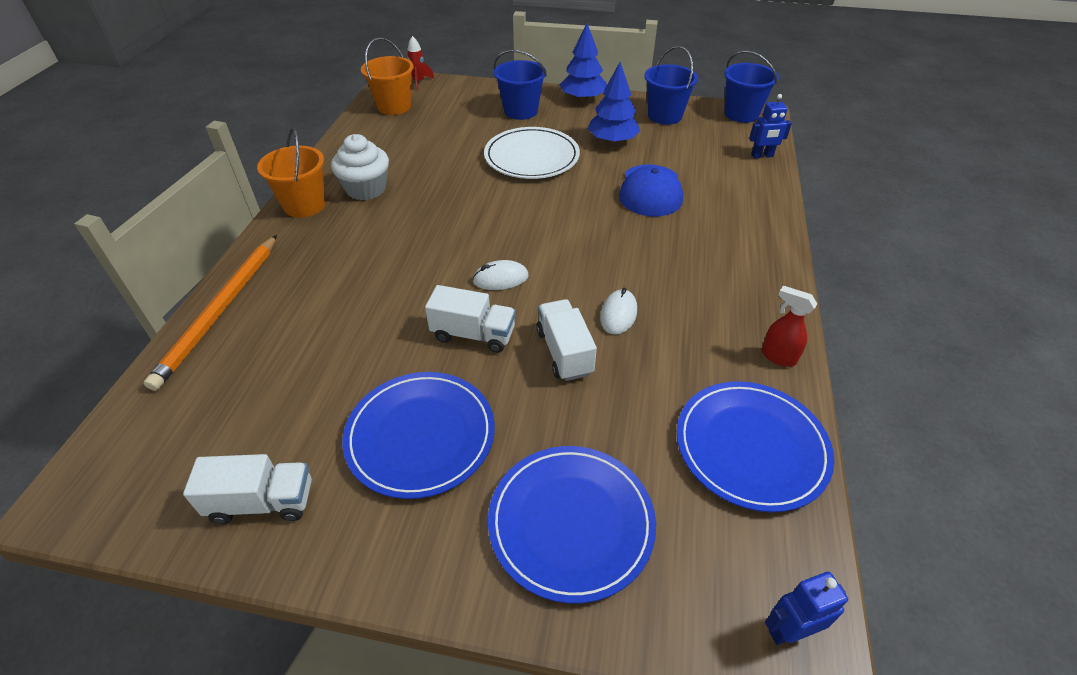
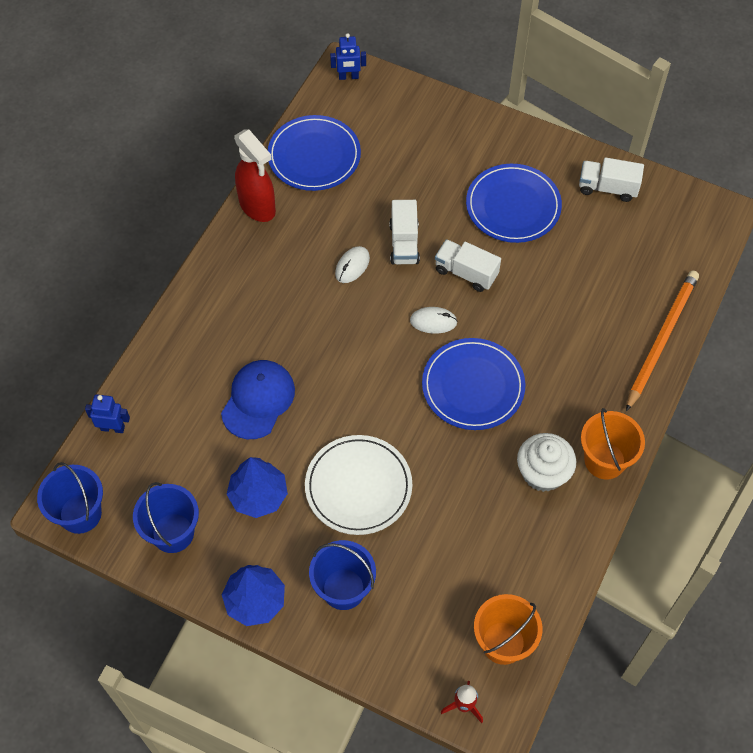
camera: 165 degrees left, 15 degrees up
(571, 523) = (435, 141): blue plate -> blue plate (473, 386)
(777, 356) = (258, 207): red spray bottle -> red spray bottle, size x1.80

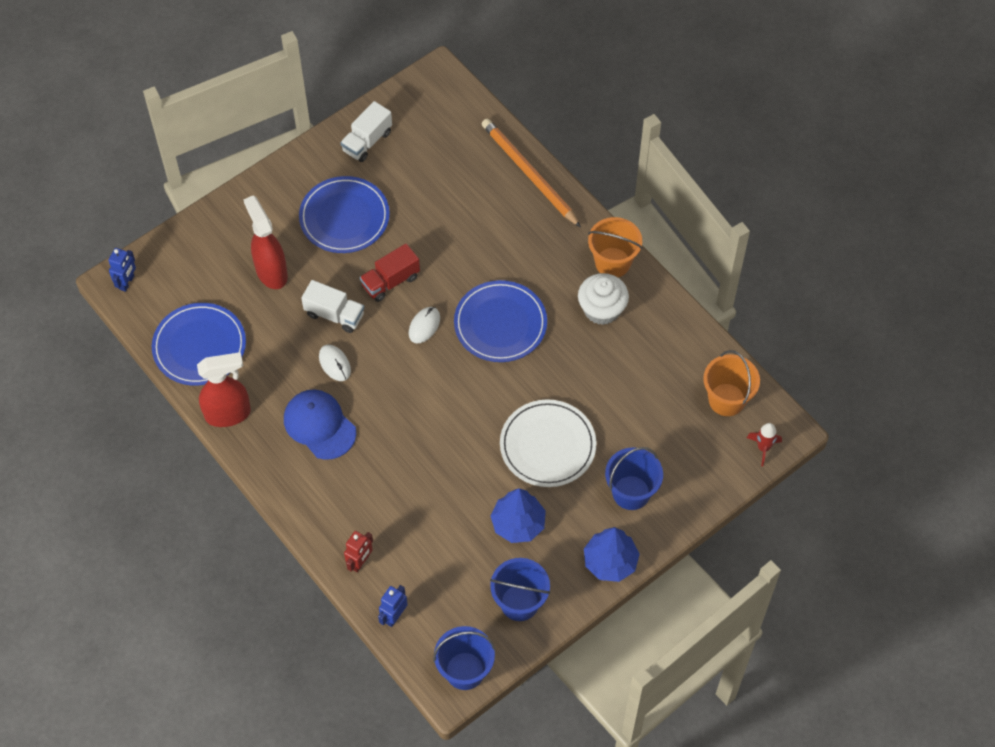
camera: 65 degrees left, 0 degrees up
(156, 376) = (360, 562): none -> red robot
(258, 400) = (428, 489): blue cap -> blue cap (319, 425)
(420, 175) = (271, 272): none -> red spray bottle
(466, 273) = (390, 281): white truck -> red truck

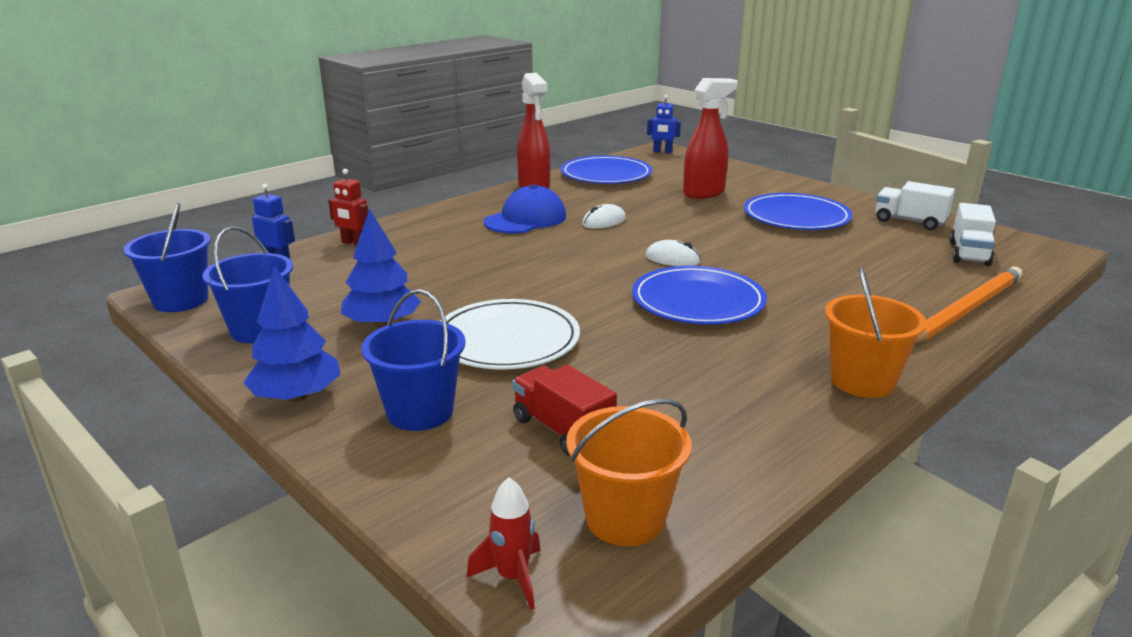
camera: 85 degrees right, 35 degrees down
(334, 315) = (666, 219): white truck -> white truck (968, 253)
(390, 281) = (726, 240): red truck -> red truck (562, 430)
(602, 309) = (764, 374): white cupcake -> none

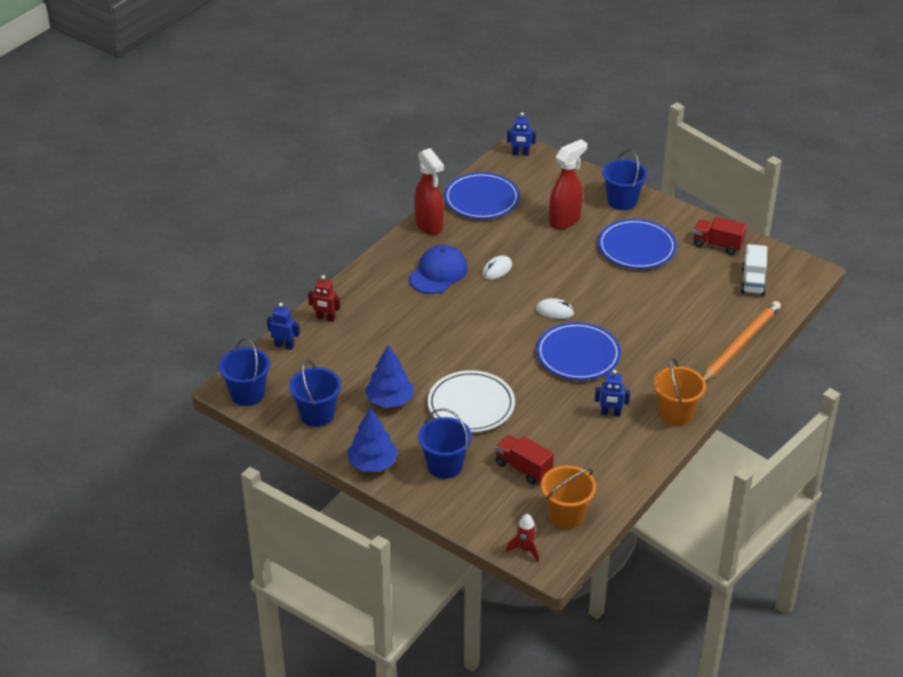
camera: 10 degrees left, 15 degrees up
(742, 371) = (610, 413): none -> blue robot
(779, 185) = (622, 201): none -> blue bucket
(909, 221) = (717, 245): white truck -> red truck

